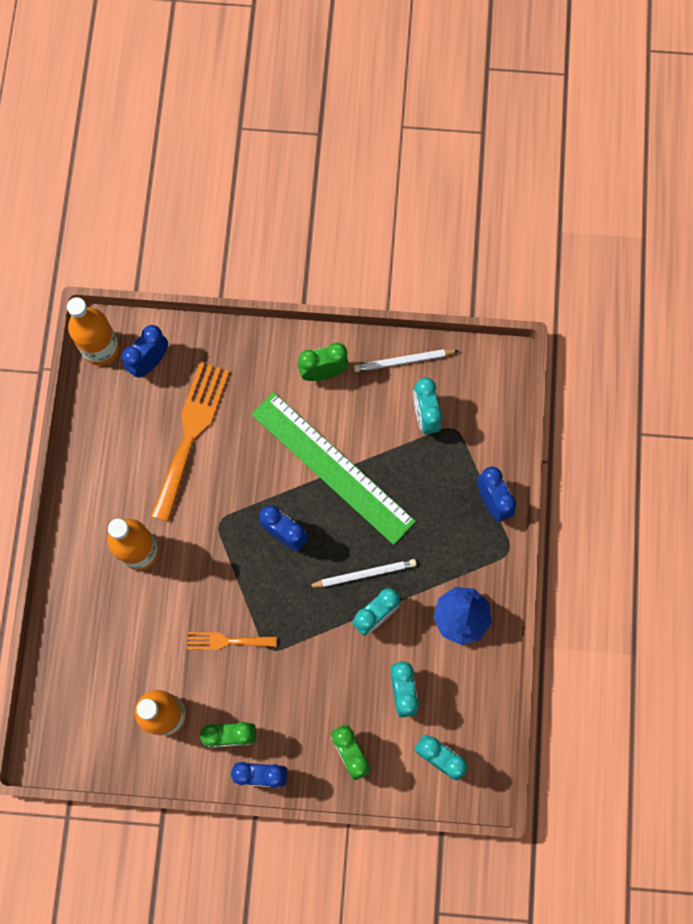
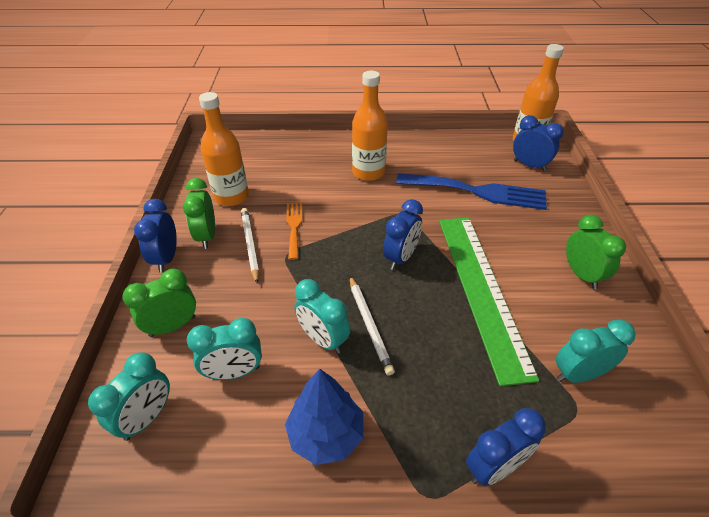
camera: 85 degrees right, 30 degrees down
(191, 434) = (477, 192): orange fork -> blue fork
(332, 467) = (481, 289): green ruler -> green ruler turned 45 degrees counterclockwise
(404, 361) = (636, 347): white pencil -> white pencil (250, 245)

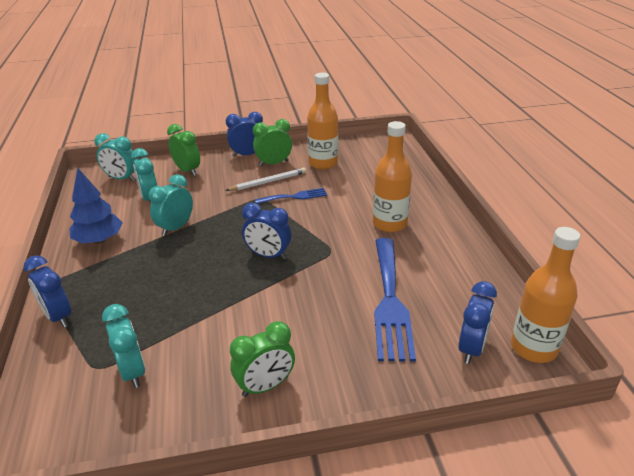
camera: 80 degrees right, 10 degrees down
(294, 227) = (294, 197): orange fork -> blue fork
(369, 325) = (189, 247): white pencil -> none
(481, 289) = (234, 307): green ruler -> none

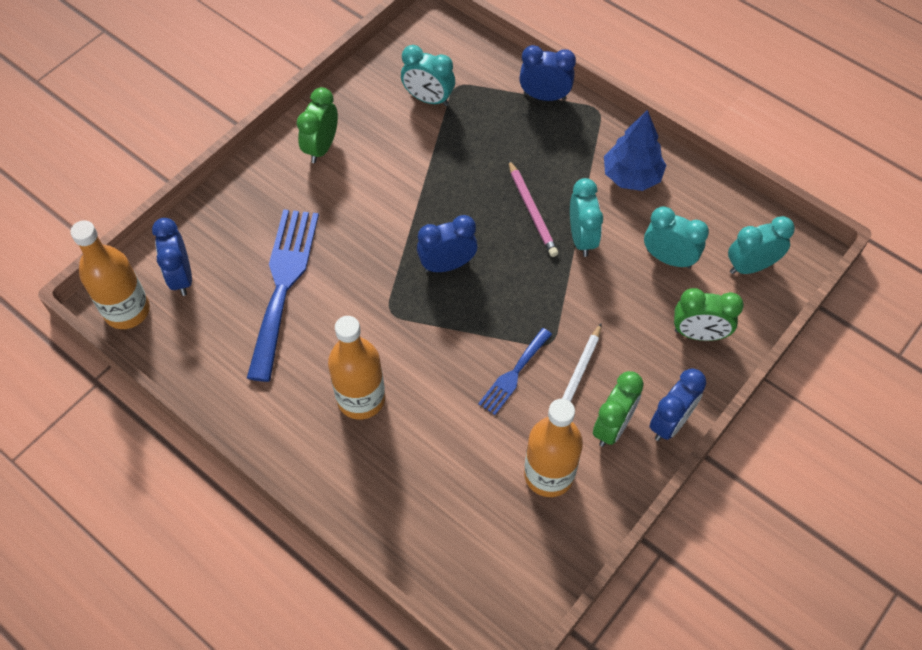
camera: 140 degrees right, 25 degrees up
(180, 255) = (532, 211): none -> pink pencil
(390, 301) = (283, 284): blue fork -> blue fork turned 45 degrees clockwise

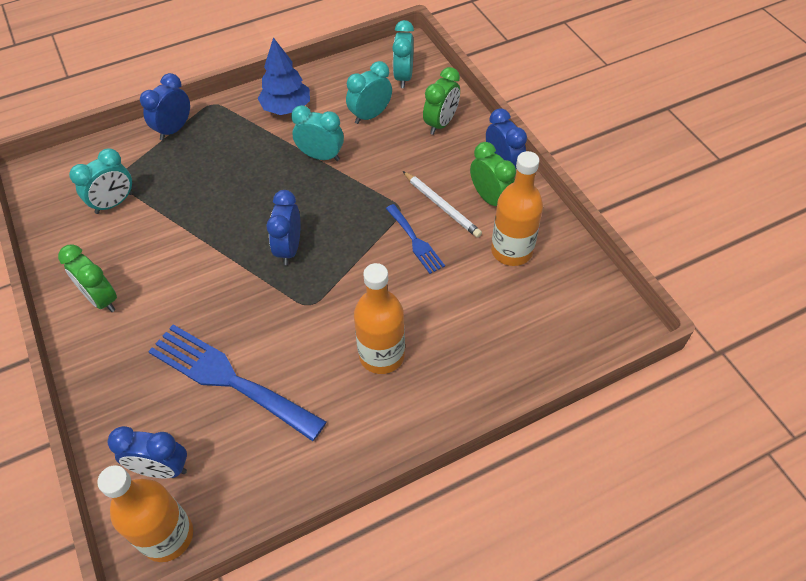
camera: 65 degrees left, 5 degrees down
(532, 211) = (275, 176): pink pencil -> none

